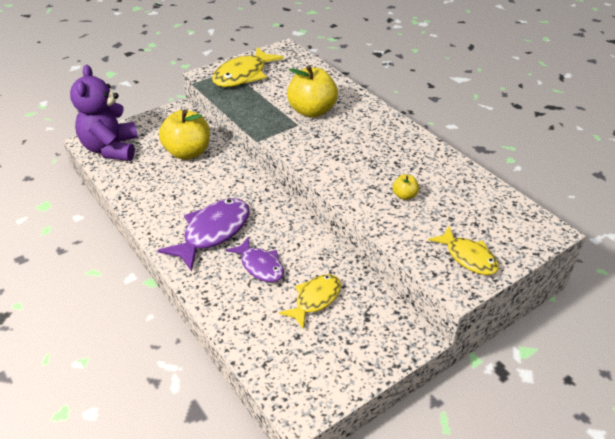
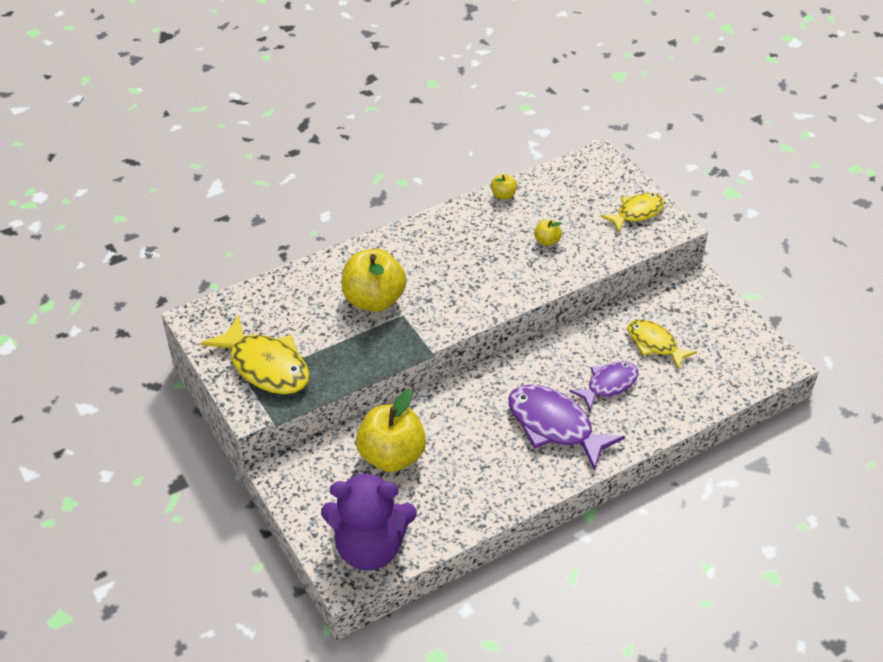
camera: 85 degrees left, 5 degrees up
(458, 168) = (503, 195): none -> yellow apple

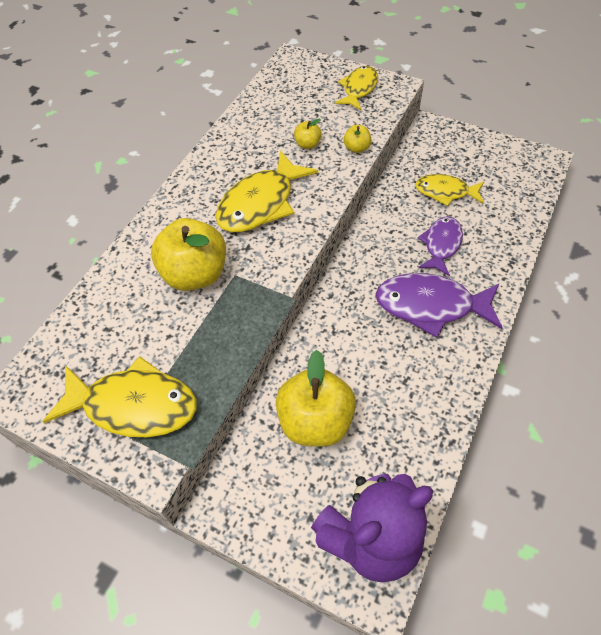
camera: 30 degrees left, 10 degrees up
(467, 271) = (261, 203): none -> yellow fish
(503, 195) = (238, 123): yellow apple -> yellow apple (356, 148)

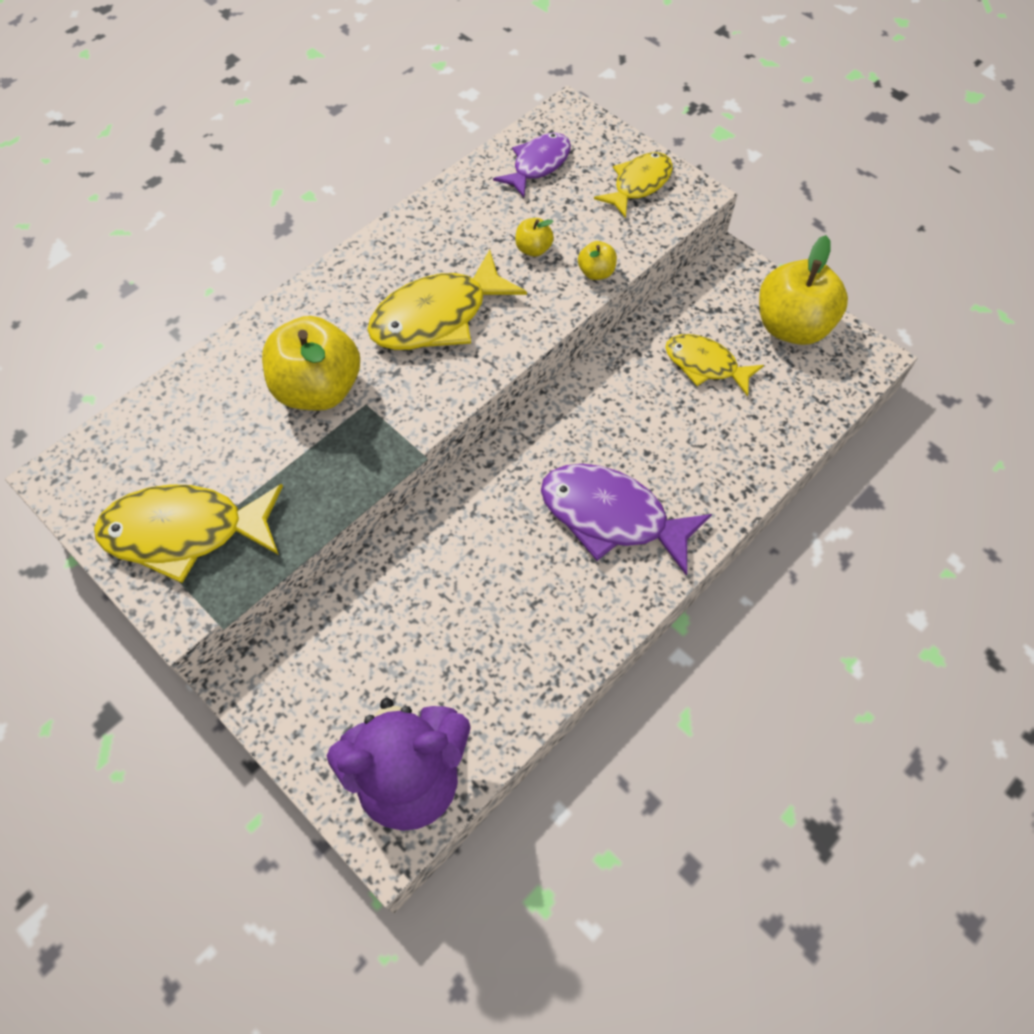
camera: 15 degrees right, 5 degrees up
(133, 405) = (185, 532): yellow fish -> yellow fish turned 150 degrees clockwise
(315, 421) = (403, 618): yellow apple -> yellow apple (791, 326)
(441, 245) = (664, 438): purple fish -> purple fish (538, 165)

